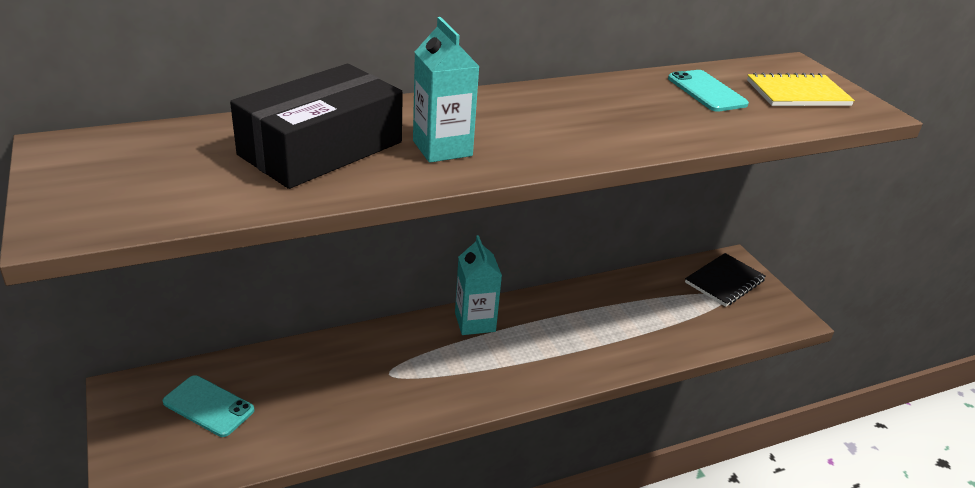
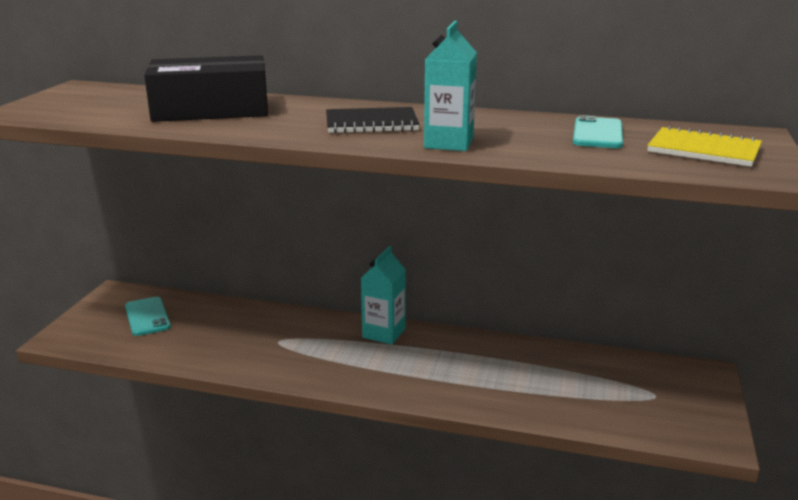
camera: 40 degrees right, 10 degrees down
(442, 148) = (288, 123): turquoise carton -> turquoise carton (448, 143)
(724, 281) = (671, 384): black notebook -> black notebook (371, 123)

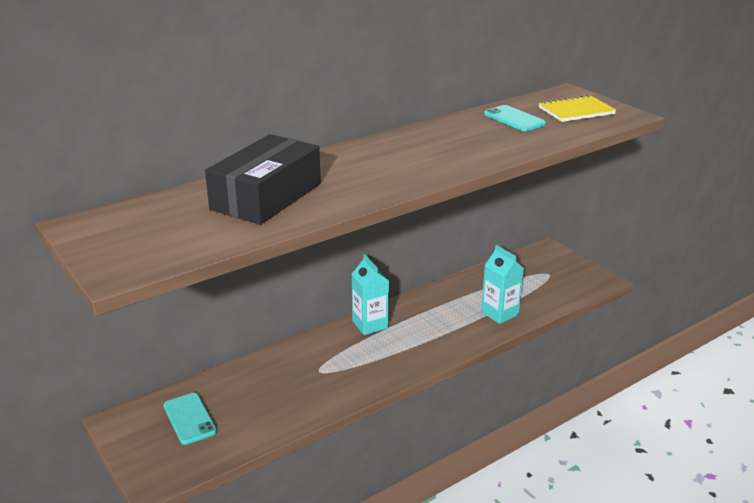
camera: 50 degrees left, 5 degrees up
(147, 316) = (190, 418): turquoise phone -> turquoise phone turned 45 degrees clockwise
(371, 123) = (396, 161): black notebook -> none
(448, 143) = (473, 157): turquoise carton -> turquoise carton (499, 313)

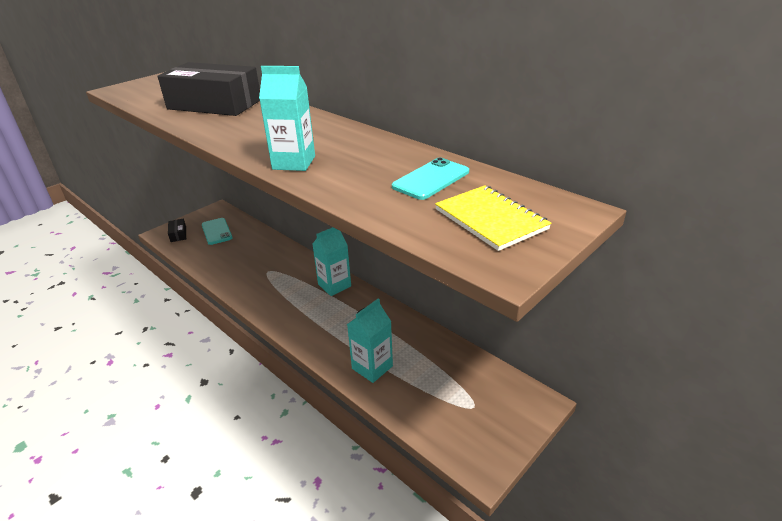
camera: 80 degrees right, 5 degrees up
(171, 461) = (178, 234): none -> black box
(190, 418) = (217, 231): turquoise phone -> turquoise phone turned 75 degrees counterclockwise
(465, 160) = (294, 163): none -> turquoise carton

